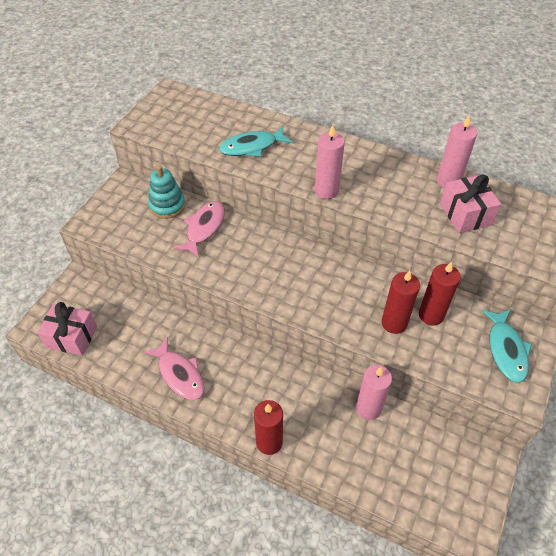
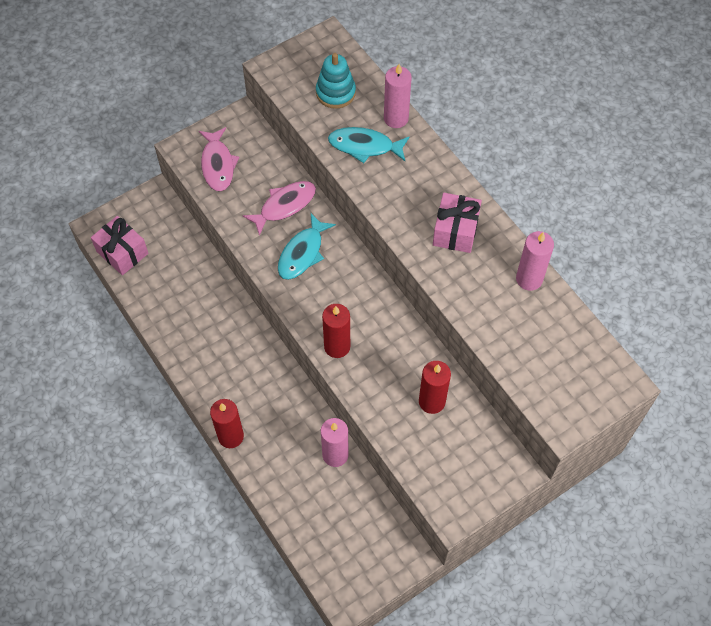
camera: 30 degrees right, 10 degrees up
(167, 206) = (265, 164): turquoise stacking toy -> turquoise stacking toy (335, 93)
(179, 374) = (193, 336): pink fish -> pink fish (218, 165)
(326, 190) = (401, 231): pink candle -> pink candle (396, 118)
(394, 323) = (391, 391): red candle -> red candle (337, 346)
(465, 214) = (515, 323): pink gift -> pink gift (455, 231)
(506, 350) = (474, 469): turquoise fish -> turquoise fish (302, 253)

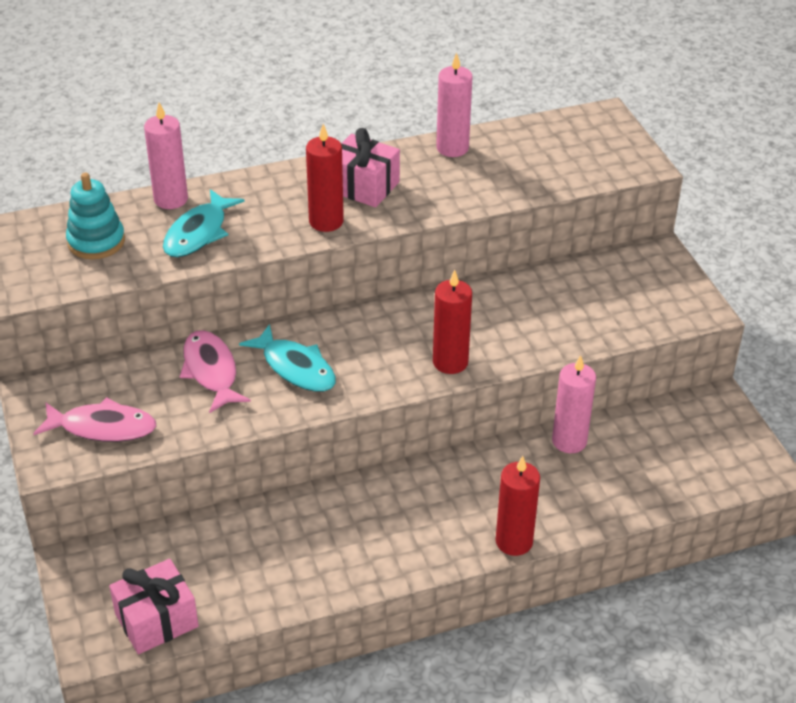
camera: 75 degrees left, 20 degrees down
(432, 401) = (553, 297): red candle -> red candle (326, 221)

